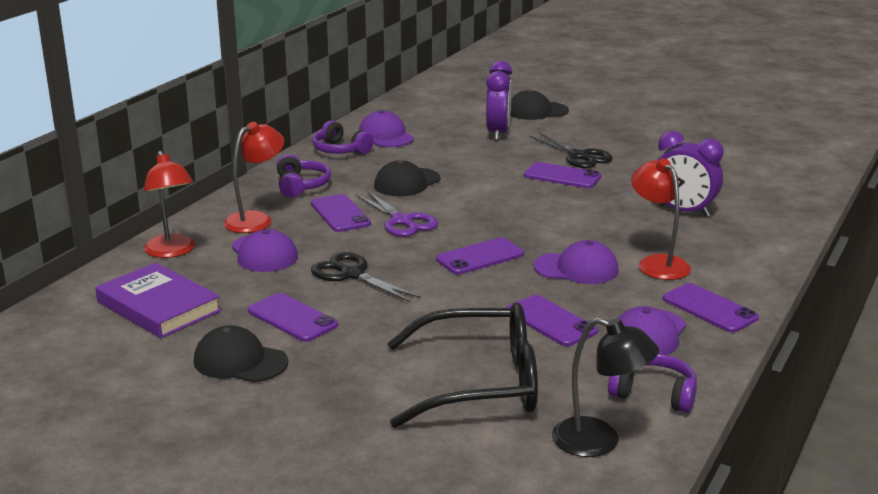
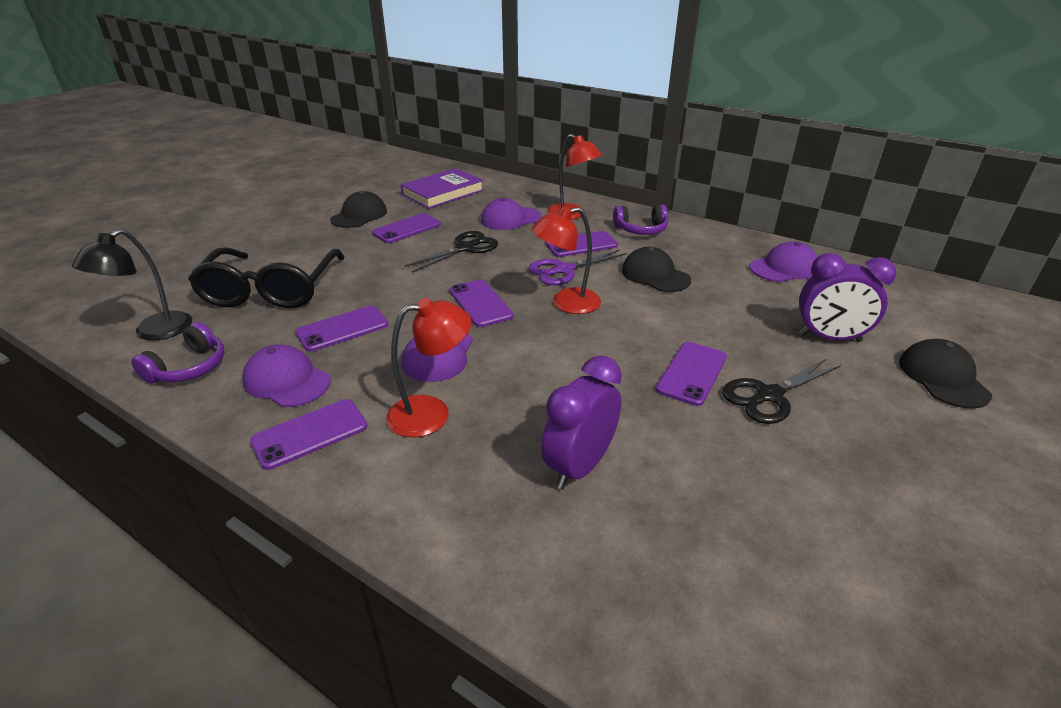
camera: 95 degrees right, 10 degrees up
(172, 252) = (520, 192): red lamp -> red lamp (566, 303)
(340, 150) = (732, 245): purple headphones -> none

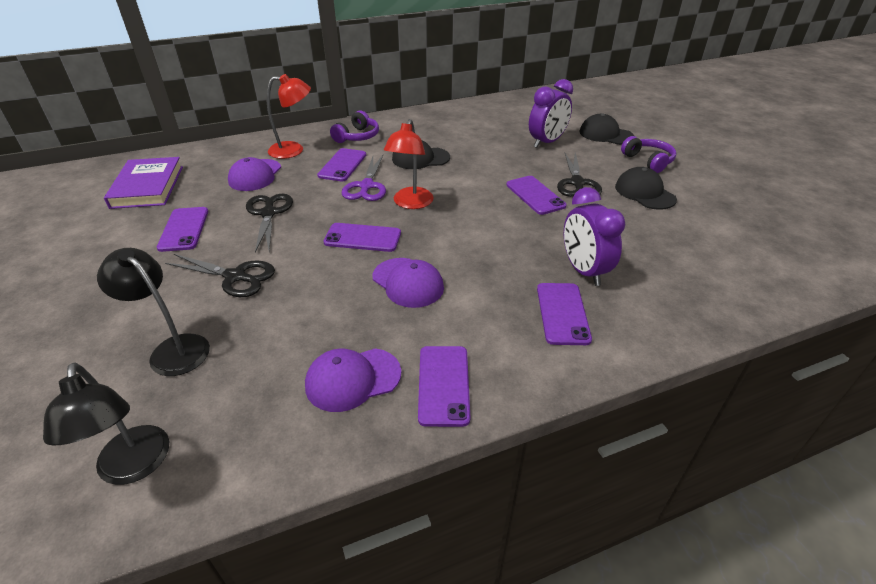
camera: 55 degrees left, 5 degrees up
(189, 368) = (250, 448): purple headphones -> purple headphones (648, 161)
(271, 290) = (173, 349): black glasses -> black lamp
(342, 329) = (308, 321): purple phone -> purple phone (562, 313)
(359, 215) = (106, 246): black cap -> black cap (644, 193)
(369, 274) = (235, 277): none -> black scissors
(432, 413) = (477, 311): red lamp -> none
(784, 268) = (467, 119): purple cap -> none

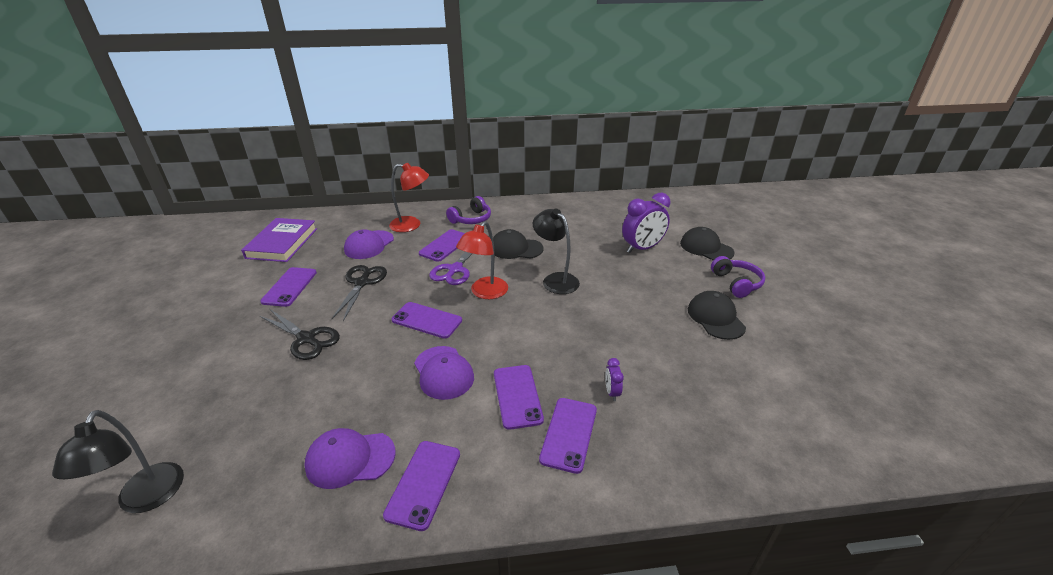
camera: 15 degrees right, 5 degrees down
(173, 349) = (227, 397): black lamp -> black lamp (555, 279)
(535, 195) = (603, 303): purple phone -> purple phone (517, 396)
(577, 183) = (651, 296): black scissors -> none
(583, 271) = (612, 392): purple clock -> purple clock, size x0.46

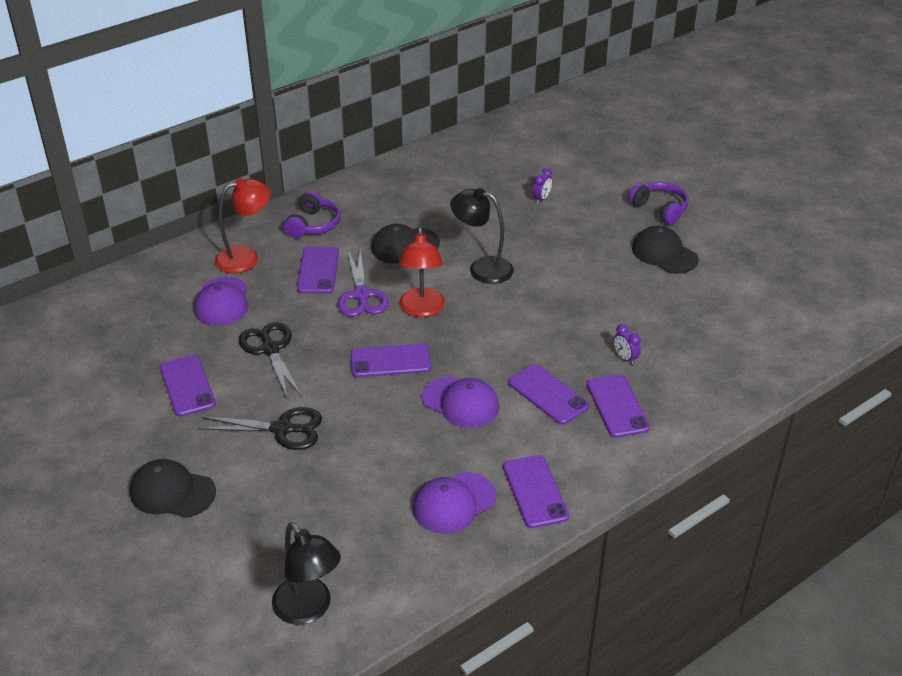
camera: 30 degrees left, 5 degrees up
(282, 243) = (101, 339): purple book -> none
(642, 248) = (541, 199): purple clock -> purple clock, size x0.46
(706, 248) = (605, 176): black cap -> black cap (172, 492)

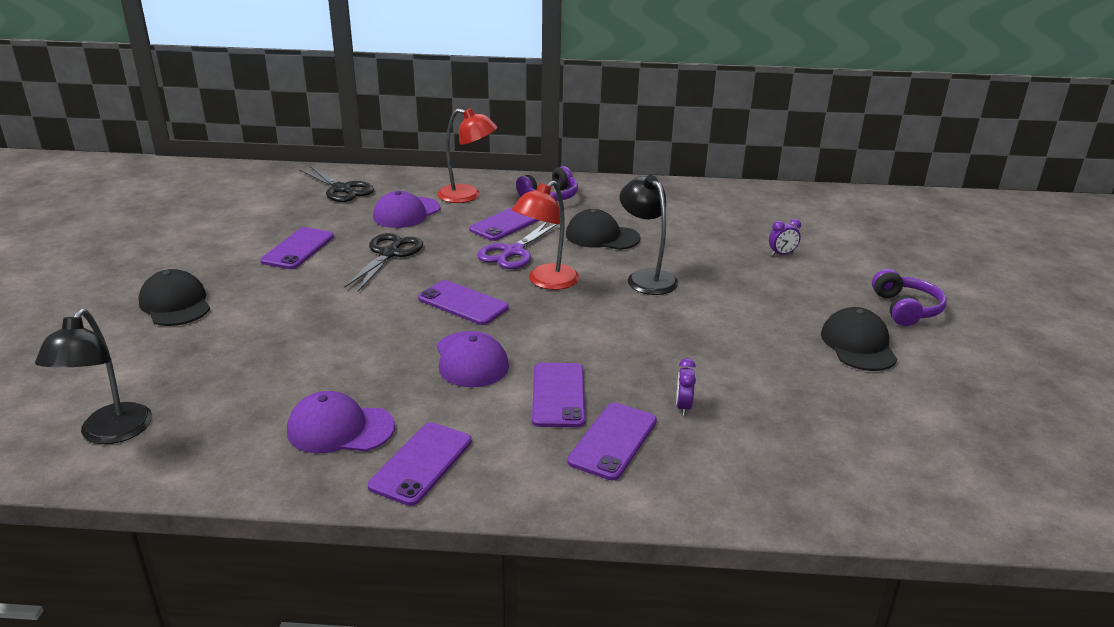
camera: 40 degrees right, 10 degrees down
(282, 429) = (309, 305): black scissors -> black scissors (342, 189)

